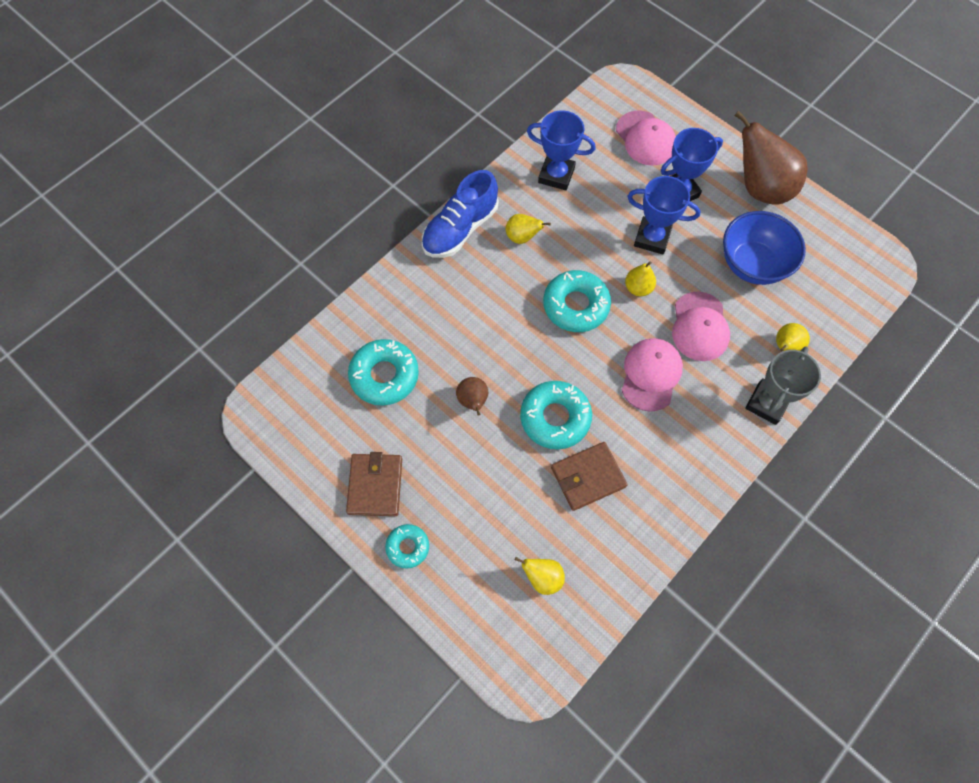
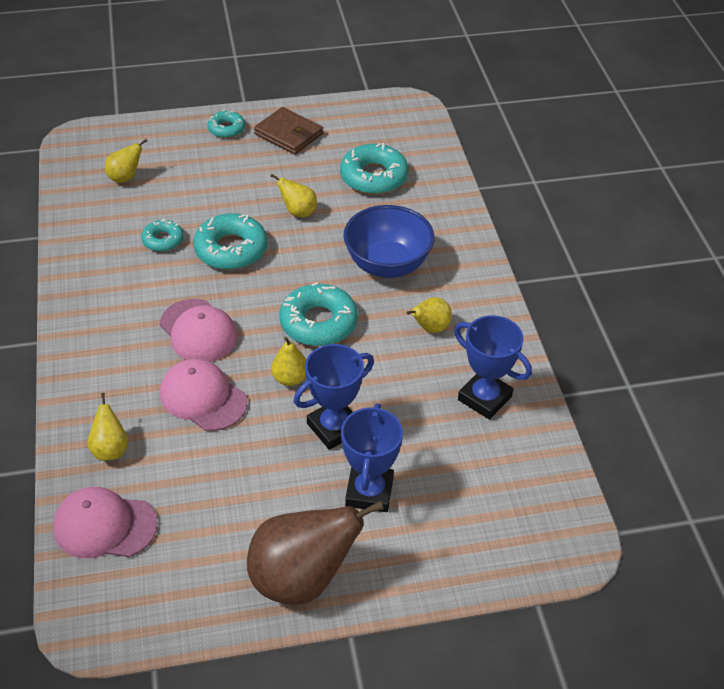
camera: 125 degrees right, 20 degrees down
(460, 229) = (480, 290): blue shoe -> none
(473, 401) = (298, 212): brown pear -> yellow pear
(556, 175) = (484, 398): blue trophy -> blue trophy turned 75 degrees clockwise
(588, 477) = (163, 240): brown wallet -> turquoise donut
(645, 138) = (470, 512): pink cap -> pink cap (105, 526)
(752, 264) = (219, 493): blue bowl -> blue bowl (387, 265)
(767, 403) = (81, 393): grey trophy -> none

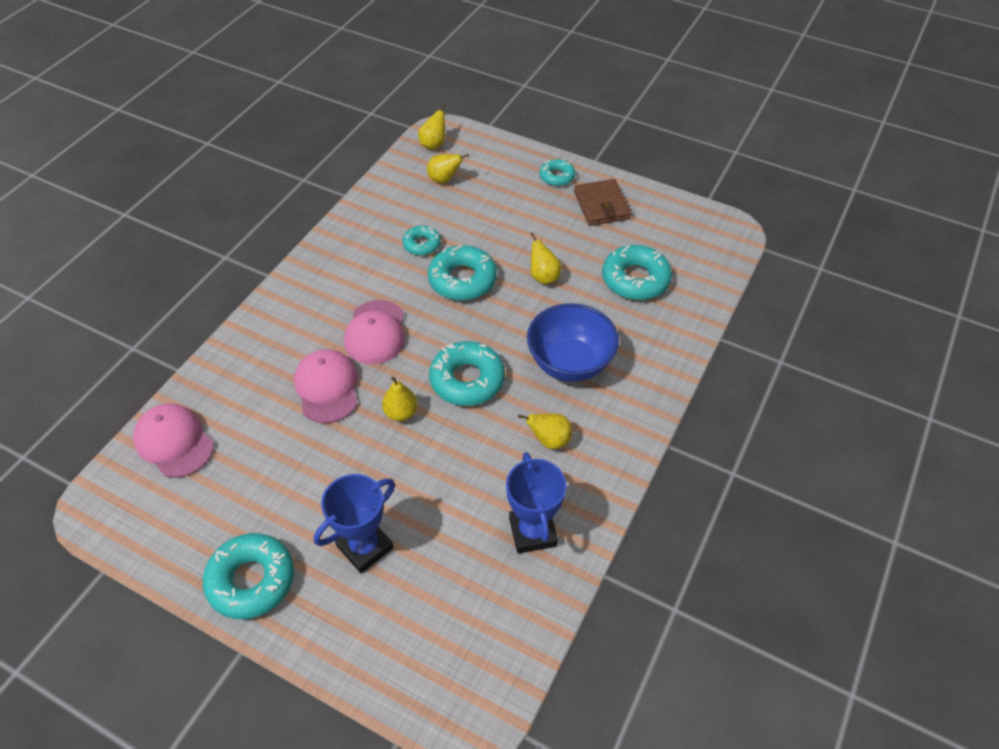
camera: 40 degrees right, 5 degrees up
(110, 449) = (232, 387): yellow pear -> yellow pear (433, 144)
(302, 579) = (251, 580): brown pear -> turquoise donut
(334, 427) = (392, 475): blue trophy -> none

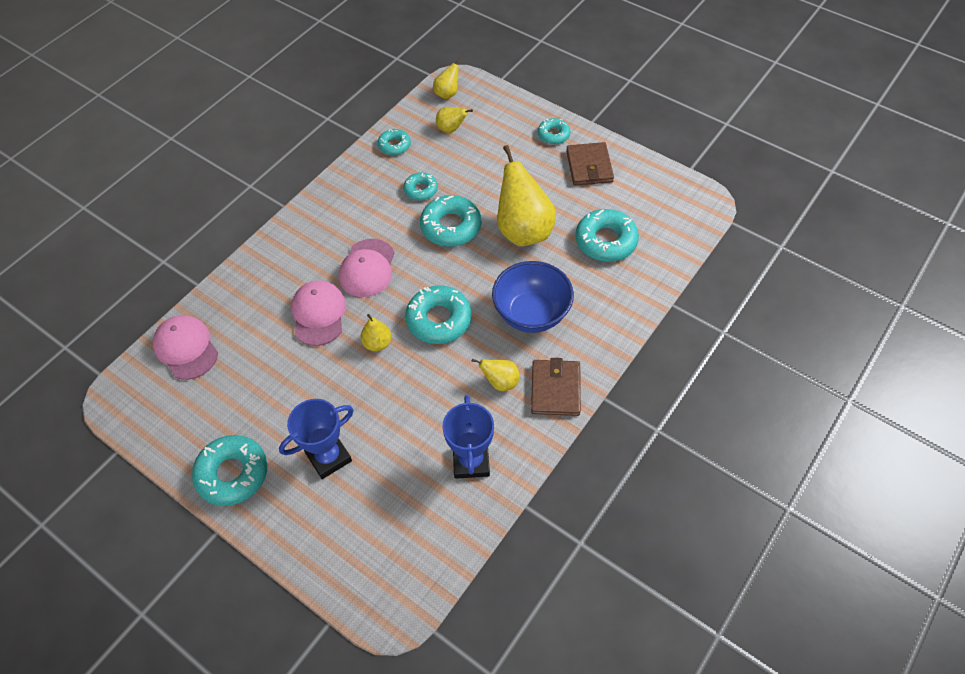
camera: 10 degrees right, 5 degrees up
(384, 201) = (394, 145): none -> turquoise donut
(543, 277) = (523, 230): yellow pear -> yellow pear, size x2.06
(612, 441) = (555, 389): none -> brown wallet

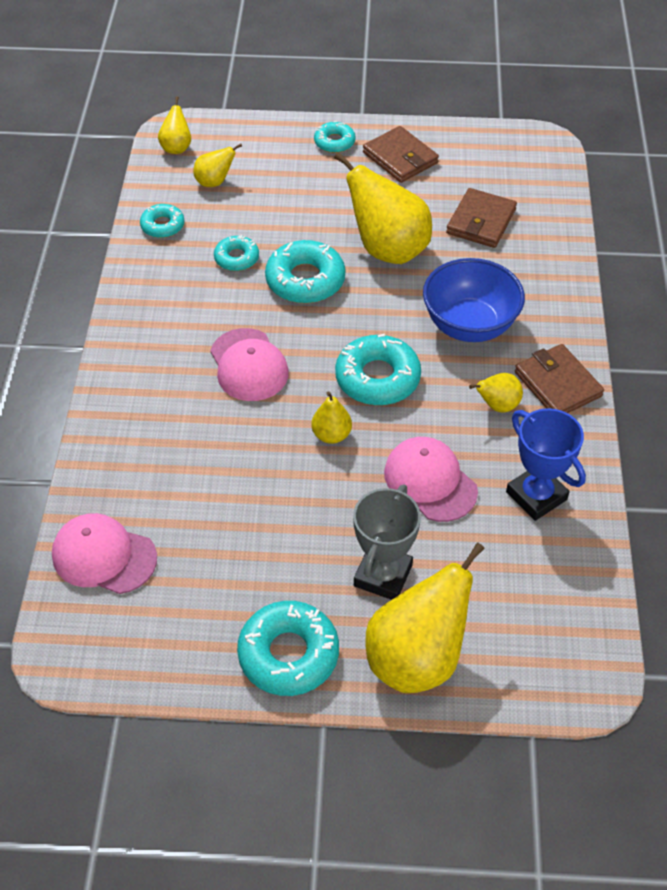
camera: 35 degrees left, 5 degrees down
(302, 525) = (417, 658): none -> yellow pear
(319, 314) = (235, 439): pink cap -> pink cap (430, 481)
(328, 457) = (383, 575): blue trophy -> grey trophy
(606, 241) = (481, 221): turquoise donut -> brown wallet

